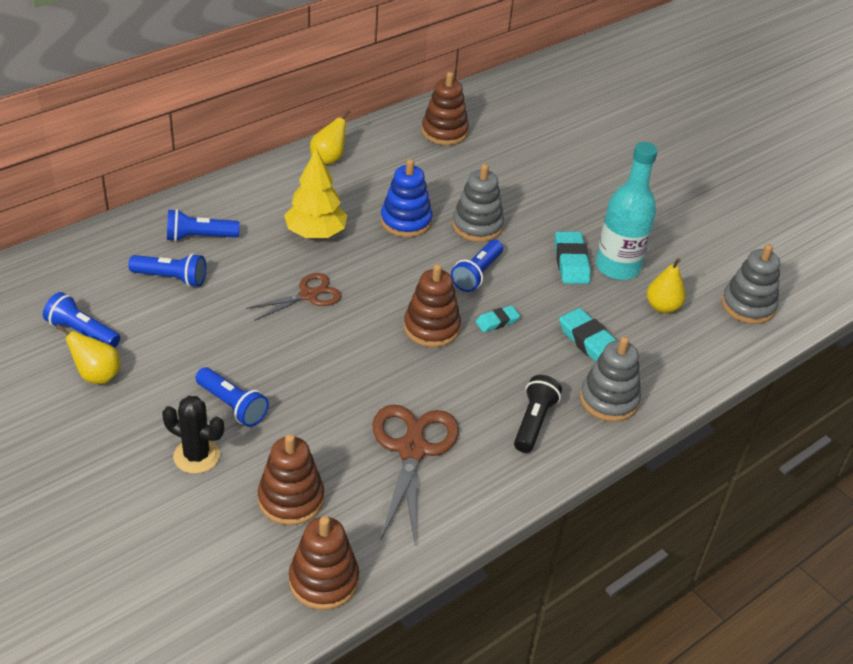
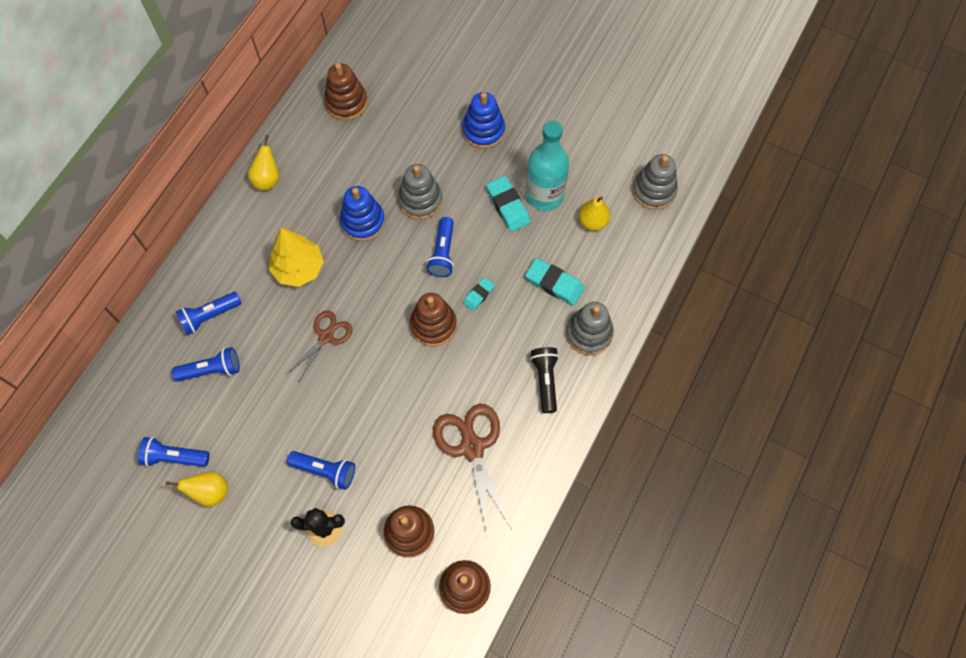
camera: 20 degrees left, 25 degrees up
(576, 196) = (483, 130): none -> blue stacking toy

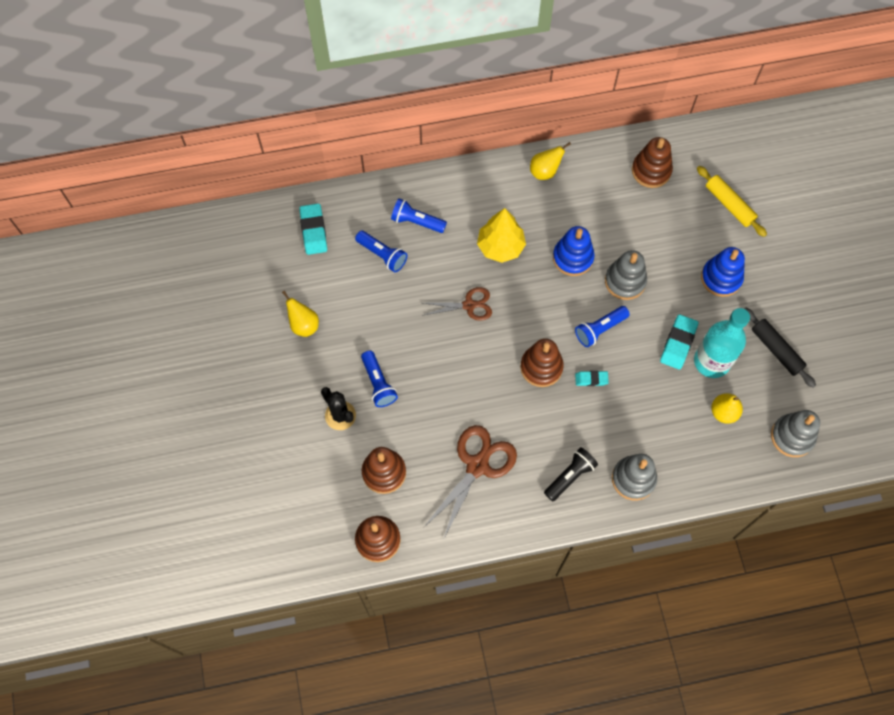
camera: 50 degrees right, 0 degrees up
(174, 457) = (307, 284): blue flashlight -> none
(429, 73) = (729, 204): none -> yellow rolling pin
(554, 284) = (649, 424): turquoise eraser -> turquoise eraser (313, 231)
(576, 143) = (776, 350): none -> black rolling pin

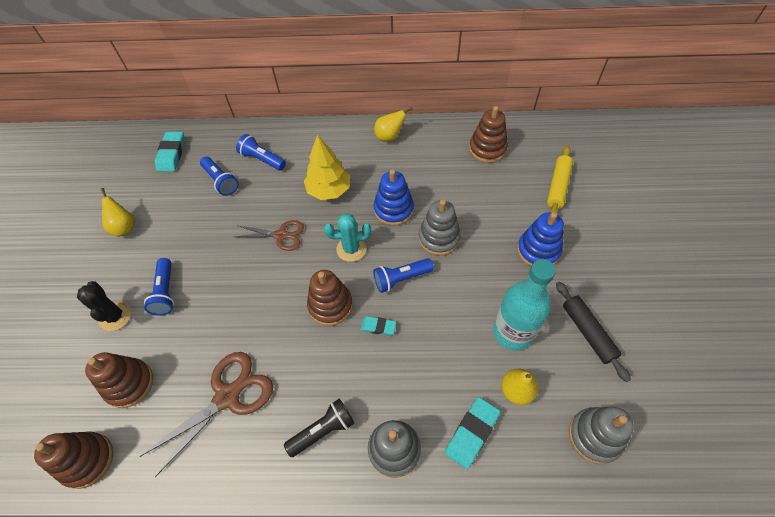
camera: 15 degrees right, 10 degrees down
(543, 307) = (351, 249): none -> turquoise cactus
(678, 343) = (480, 307): turquoise eraser -> turquoise eraser (472, 433)
(729, 204) = (558, 186): yellow rolling pin -> yellow rolling pin turned 45 degrees clockwise

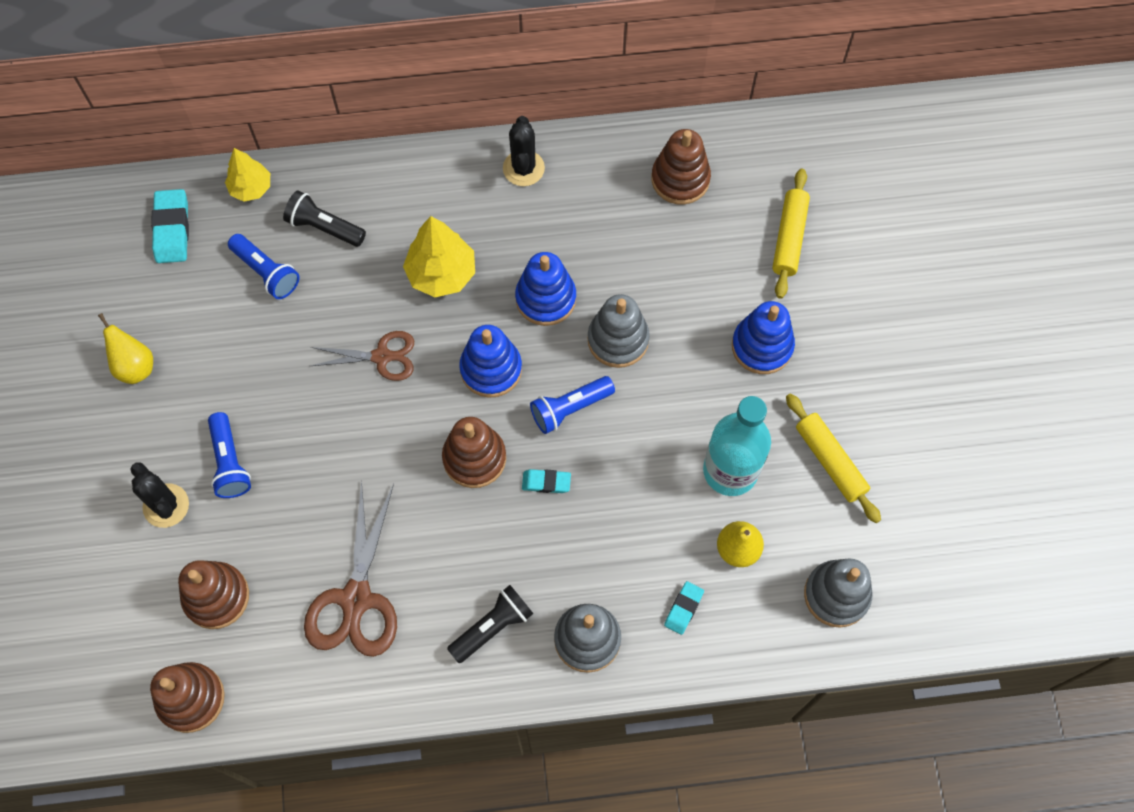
camera: 10 degrees left, 10 degrees up
(224, 136) = (251, 188): none -> yellow tree
(227, 397) = (356, 599): brown scissors -> brown scissors turned 150 degrees clockwise
(262, 159) = (324, 227): blue flashlight -> black flashlight
(351, 249) = (491, 369): turquoise cactus -> blue stacking toy
(389, 137) = (523, 168): yellow pear -> black cactus
(472, 433) = (683, 609): turquoise eraser -> turquoise eraser, size x0.60
(588, 332) = (830, 461): black rolling pin -> yellow rolling pin

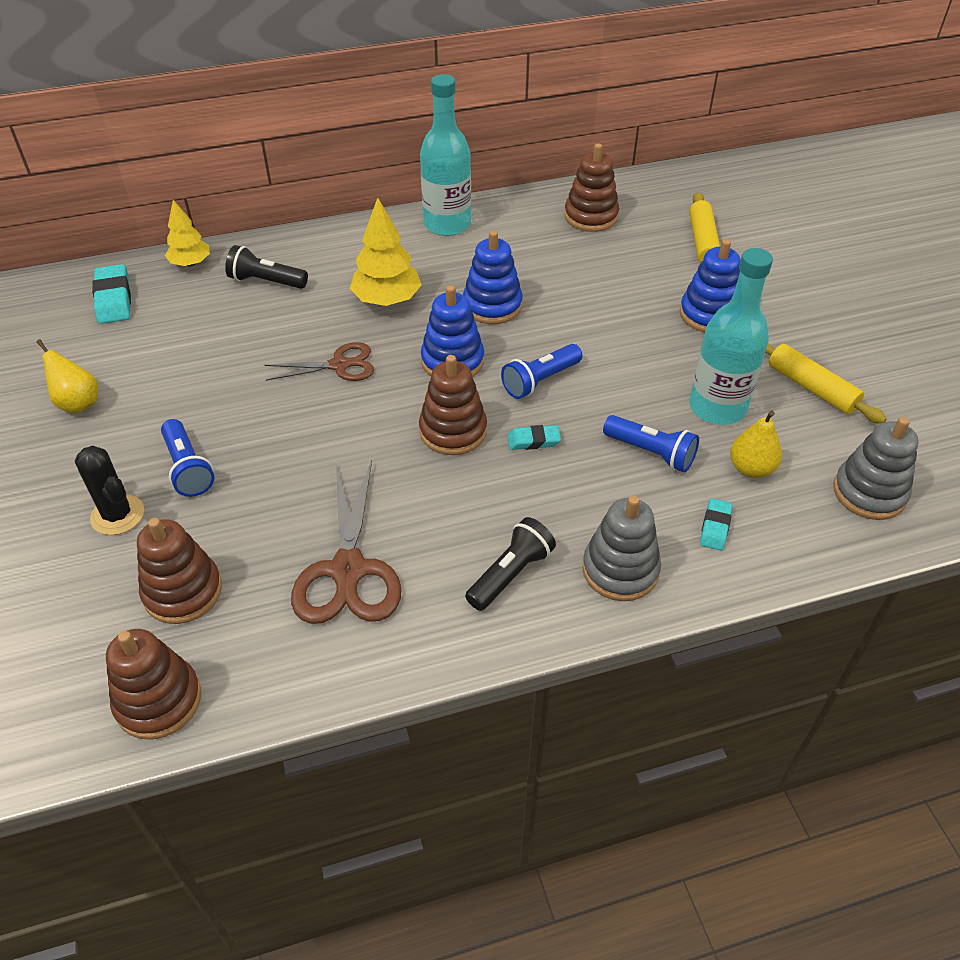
camera: 10 degrees left, 20 degrees down
(266, 272) = (212, 318): blue flashlight -> blue flashlight (651, 452)
(523, 168) = (447, 224): black cactus -> turquoise bottle
(618, 340) = (571, 326): grey stacking toy -> none

